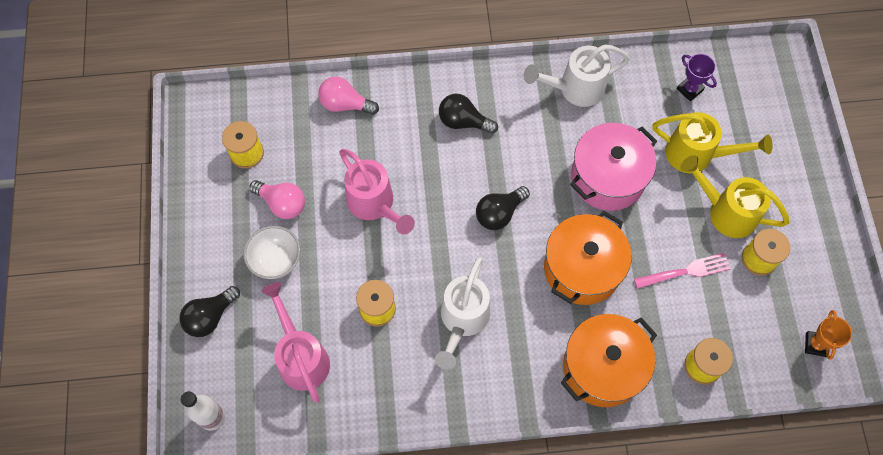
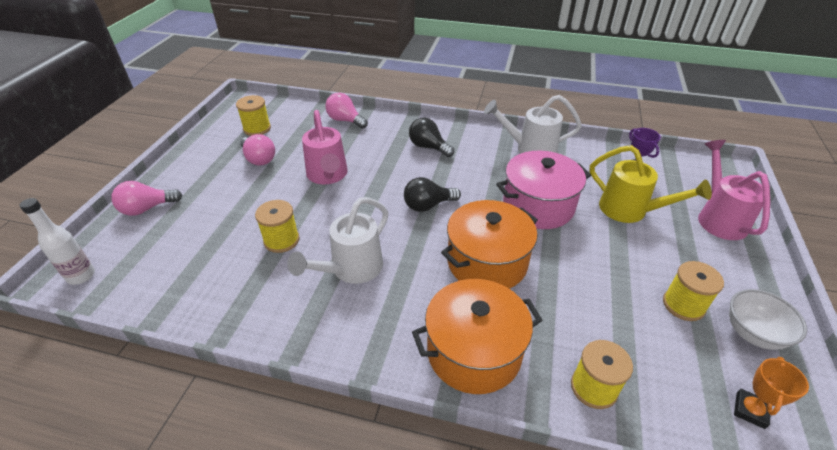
camera: 20 degrees right, 25 degrees down
(210, 317) = (147, 208): black light bulb -> pink light bulb
(276, 260) = (226, 188): white bowl -> white bowl (753, 333)
(301, 357) = (192, 255): pink watering can -> pink watering can (719, 218)
(685, 272) = (595, 293): pink fork -> none
(726, 211) = (652, 257): yellow watering can -> none

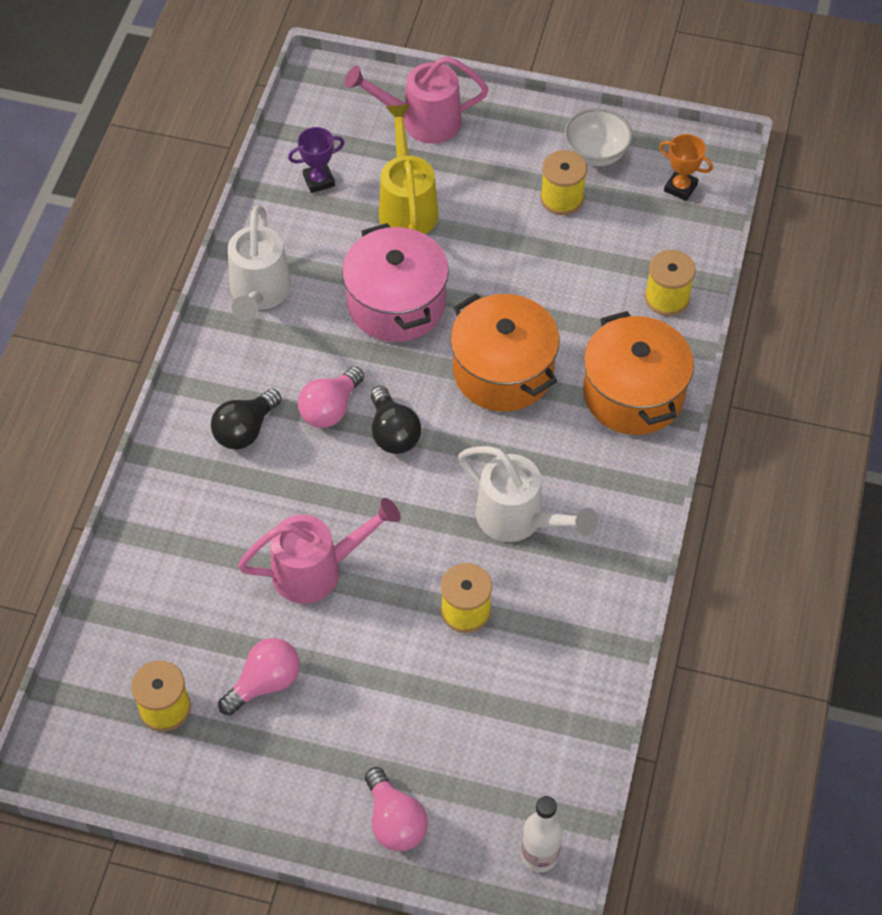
camera: 90 degrees left, 15 degrees up
(345, 120) = (149, 561): pink light bulb -> pink light bulb (330, 408)
(630, 210) = (407, 206): yellow watering can -> yellow watering can turned 45 degrees counterclockwise

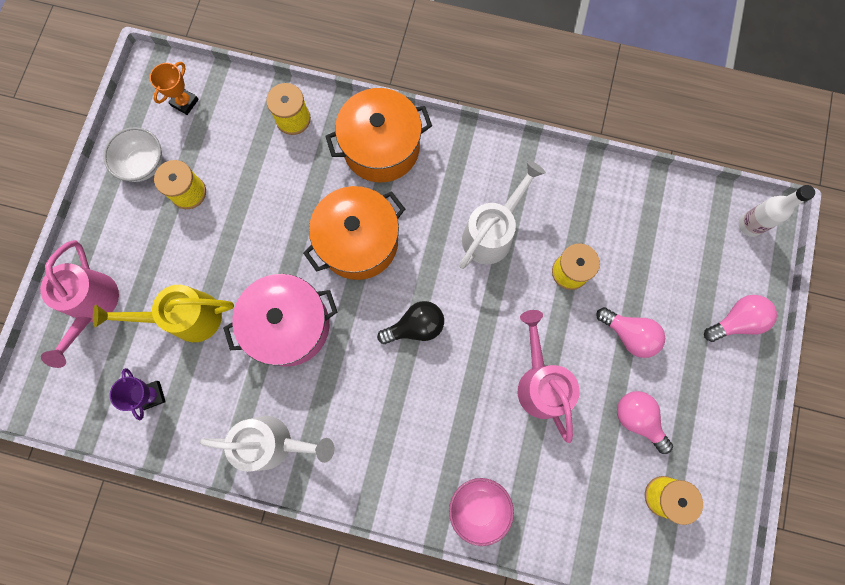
camera: 90 degrees left, 20 degrees up
(170, 498) = (478, 507): none -> pink bowl
(245, 430) = (412, 447): black light bulb -> none
(330, 408) = (392, 377): pink light bulb -> pink light bulb (629, 335)

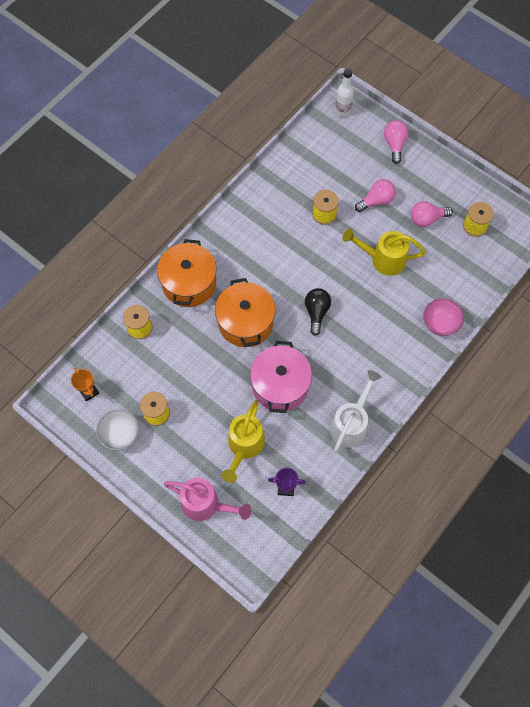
camera: 65 degrees left, 10 degrees down
(492, 233) = (279, 245): white watering can -> none
(540, 383) = (383, 259): pink watering can -> yellow watering can

